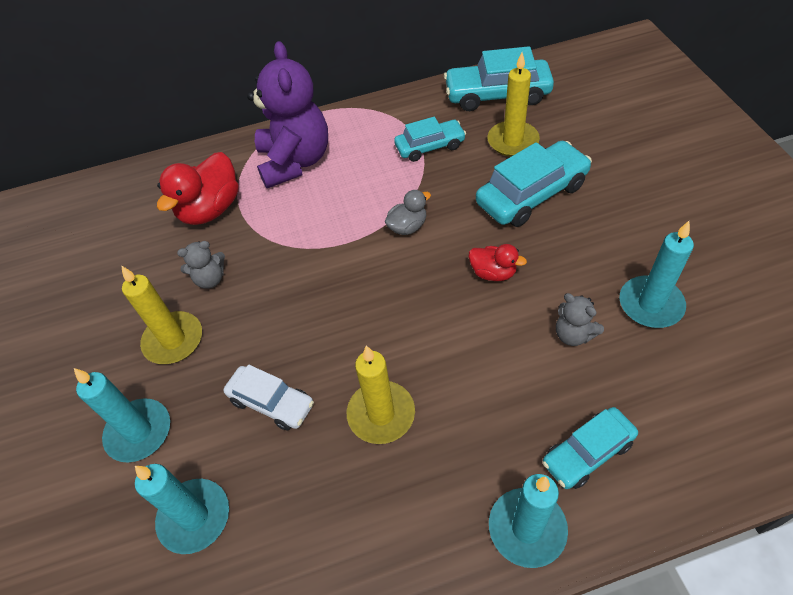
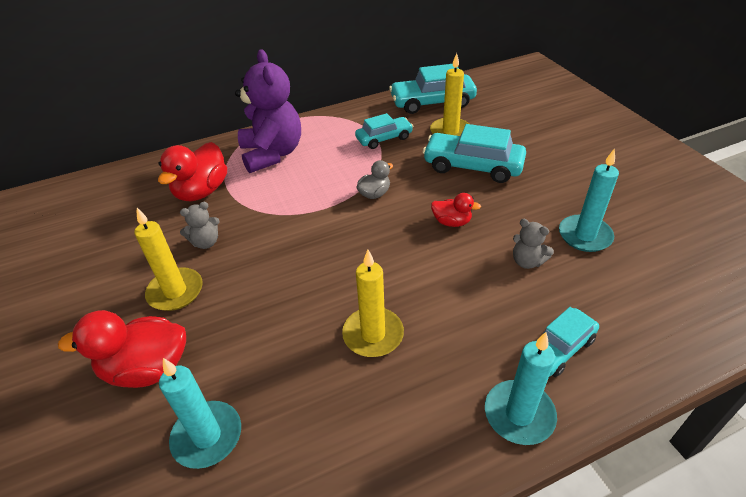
camera: 10 degrees left, 10 degrees down
(139, 432) = (147, 368): turquoise candle -> red duck
(271, 403) = (271, 334): white car -> none
(532, 194) = (473, 166): turquoise car -> turquoise car turned 120 degrees counterclockwise

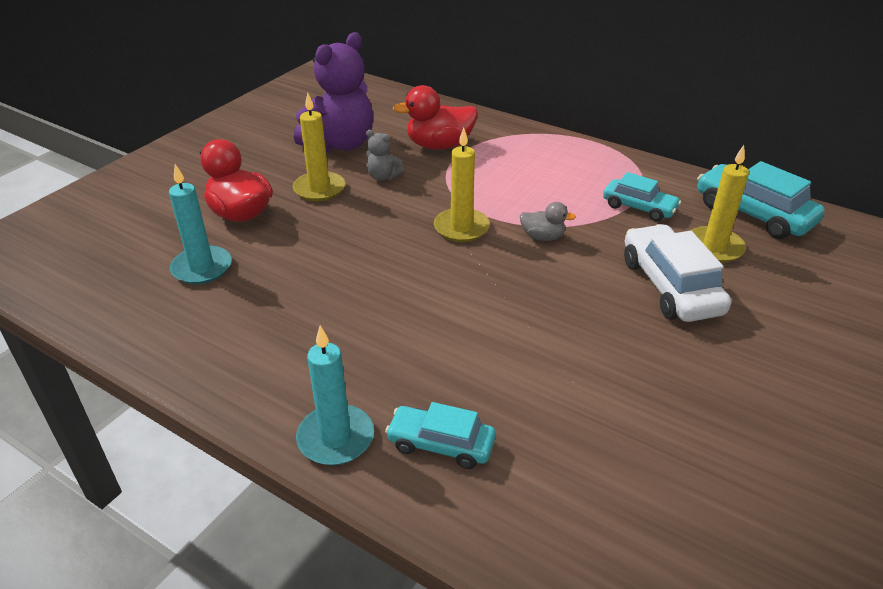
camera: 55 degrees right, 5 degrees down
(272, 154) = (529, 155): purple teddy bear -> purple teddy bear (340, 144)
(373, 334) = (358, 309): yellow candle -> yellow candle (461, 228)
(451, 222) = (556, 304): red duck -> none
(473, 166) = (670, 286): turquoise car -> white car
(527, 261) = (551, 381): grey teddy bear -> none
(584, 236) = (647, 418): turquoise candle -> none

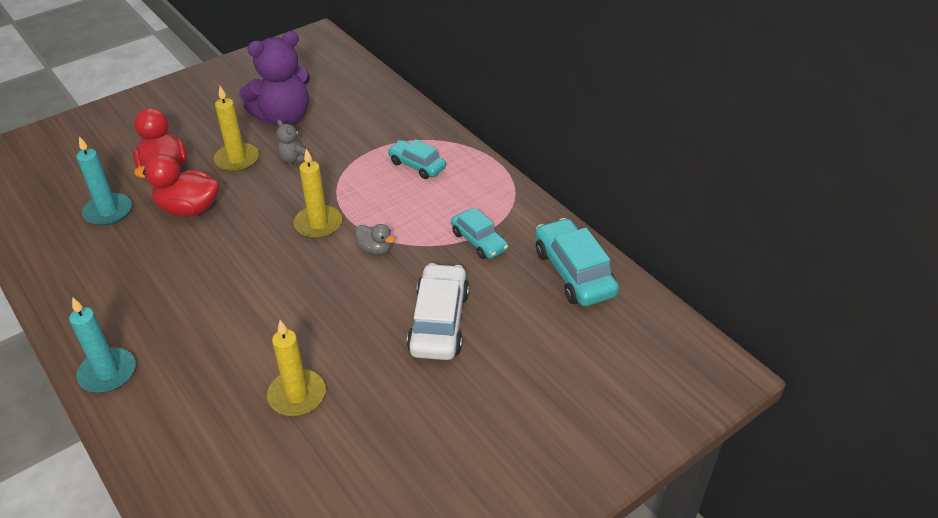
camera: 20 degrees right, 5 degrees up
(439, 145) = (362, 137): red duck -> red duck (188, 209)
(441, 444) = (171, 399): turquoise car -> turquoise car (417, 165)
(714, 247) = (508, 296): yellow candle -> yellow candle (297, 395)

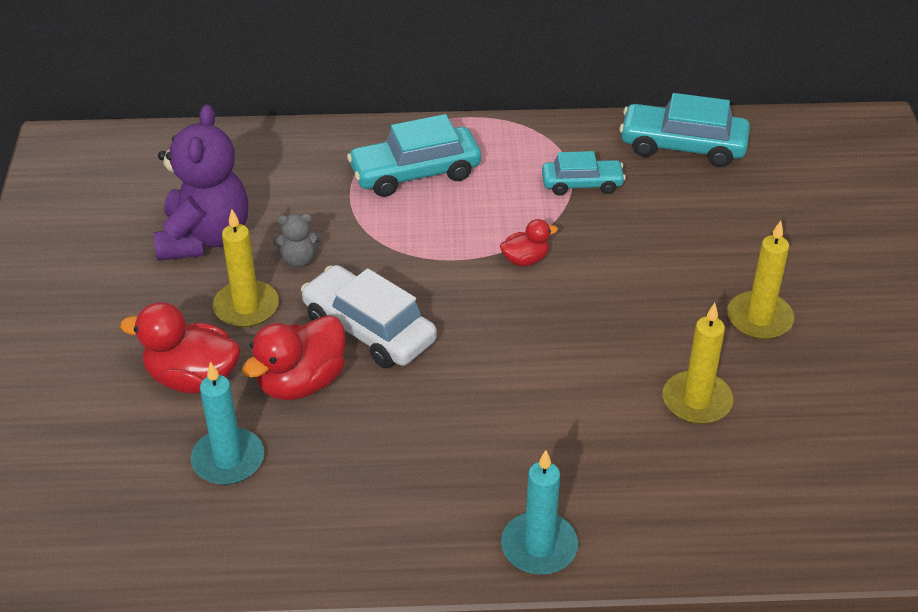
camera: 55 degrees left, 0 degrees up
(318, 224) = (441, 285): yellow candle -> yellow candle (759, 318)
(375, 249) = (525, 259): grey duck -> red duck
(417, 165) = (415, 173): turquoise car -> turquoise car, size x1.60
(439, 322) = (675, 260): white car -> white car (369, 329)

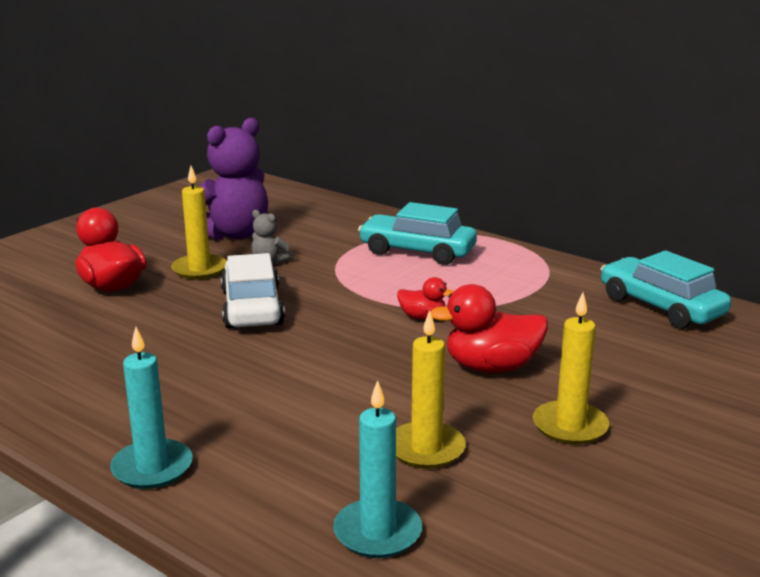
camera: 40 degrees right, 20 degrees down
(228, 460) = (59, 328): turquoise candle -> turquoise candle (377, 532)
(301, 382) = (165, 313): red duck -> red duck (491, 367)
(582, 184) = (536, 297): turquoise car -> none

